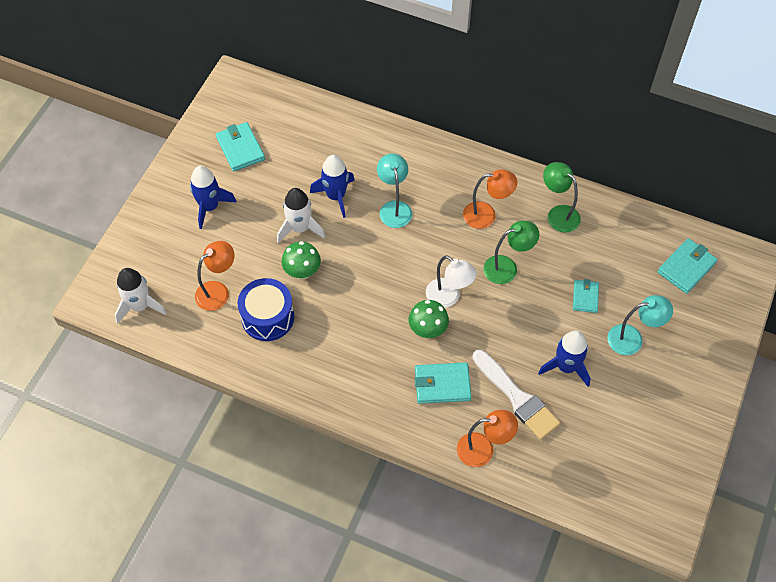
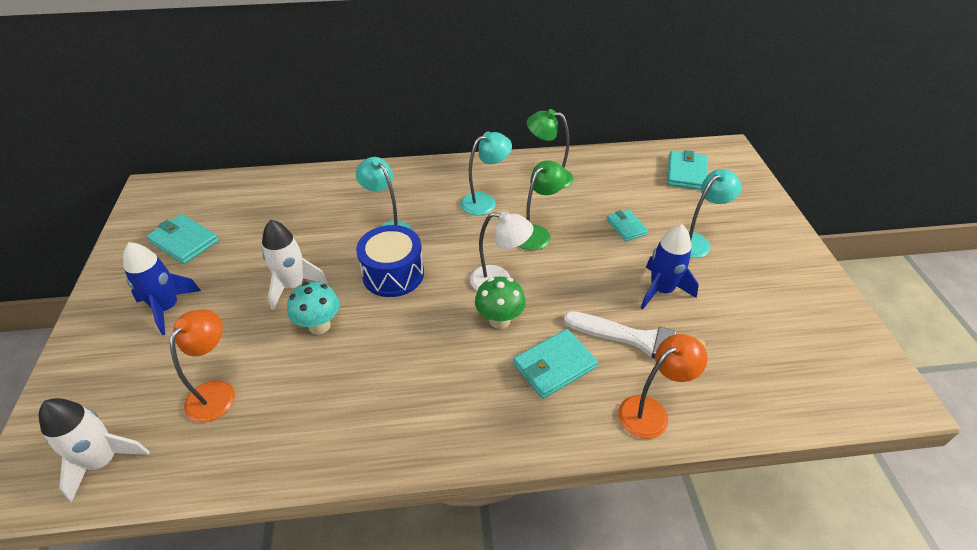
camera: 30 degrees left, 15 degrees down
(267, 317) = (299, 392): blue drum -> blue drum (393, 274)
(302, 272) = (319, 326): green mushroom -> turquoise mushroom
(336, 196) = (319, 242): blue rocket -> none
(486, 215) = (485, 201): orange lamp -> turquoise lamp

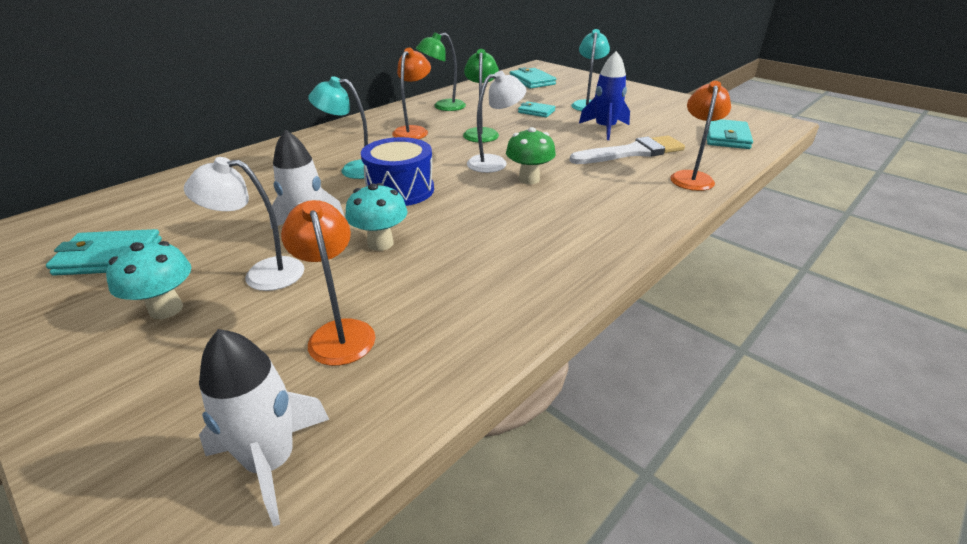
camera: 40 degrees left, 10 degrees down
(167, 308) = (166, 309): blue rocket -> turquoise mushroom
(233, 310) = (262, 274): none -> white lamp
(485, 201) = (413, 131): turquoise lamp -> orange lamp
(554, 366) = (603, 183): turquoise wallet -> turquoise wallet (726, 137)

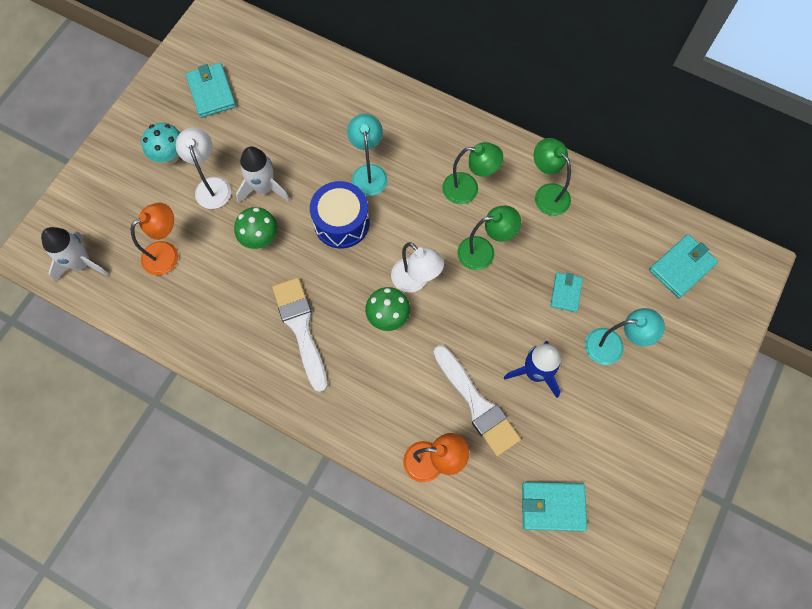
camera: 75 degrees right, 35 degrees up
(380, 243) = (260, 239): turquoise mushroom -> green mushroom
(413, 131) = (468, 189): orange lamp -> green lamp
(522, 229) = (301, 328): none -> white brush

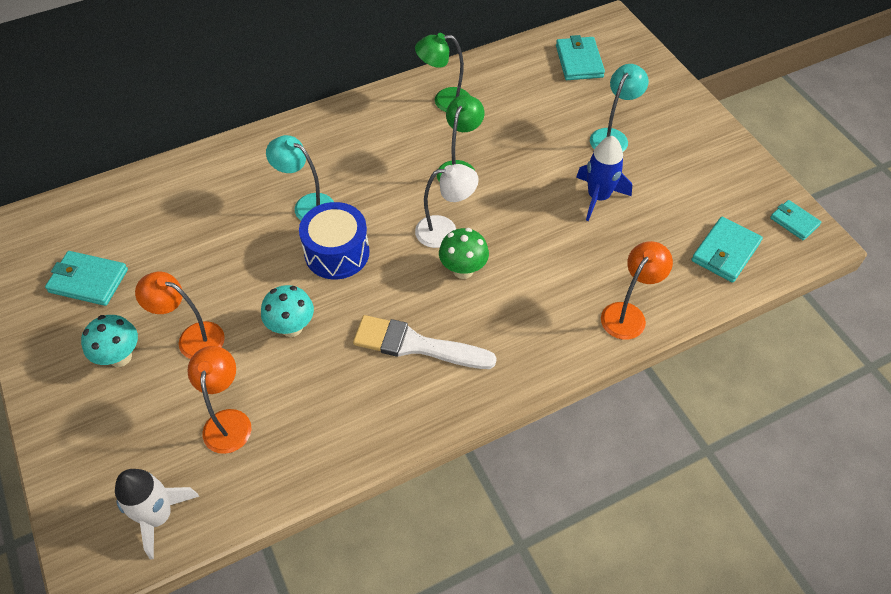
camera: 55 degrees left, 15 degrees down
(211, 186) = (192, 338): white lamp -> orange lamp
(260, 239) = (292, 327): green mushroom -> turquoise mushroom
(264, 188) = (240, 294): white rocket -> none
(468, 189) = (391, 146): green lamp -> none
(477, 404) = (597, 252): white brush -> none
(566, 293) = (543, 138): turquoise wallet -> turquoise wallet (794, 222)

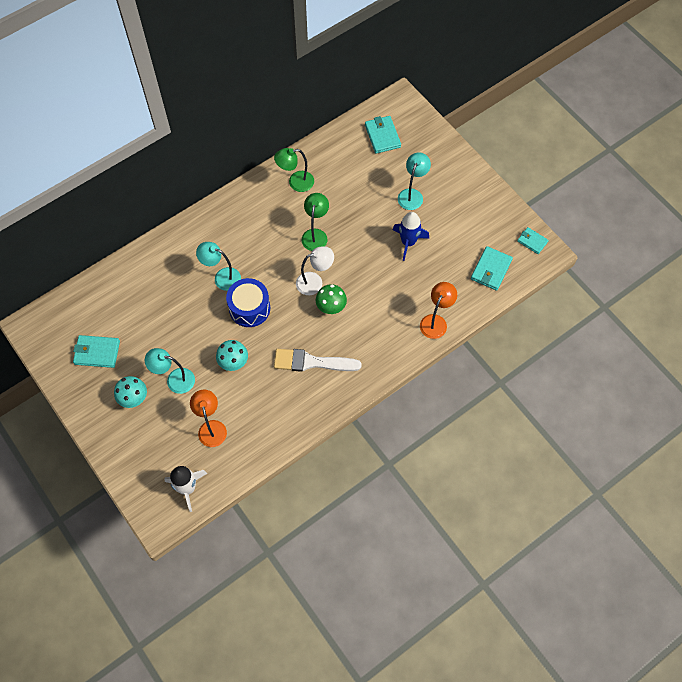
camera: 10 degrees left, 10 degrees up
(192, 338) = (174, 379): orange lamp -> turquoise lamp

